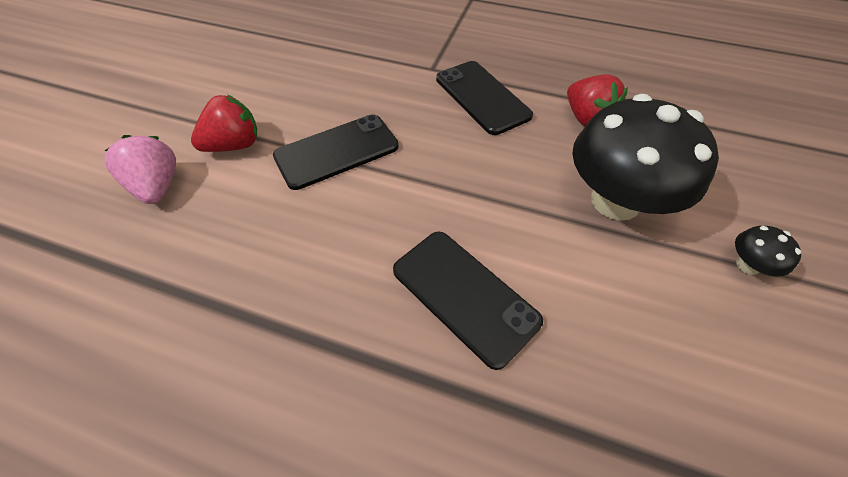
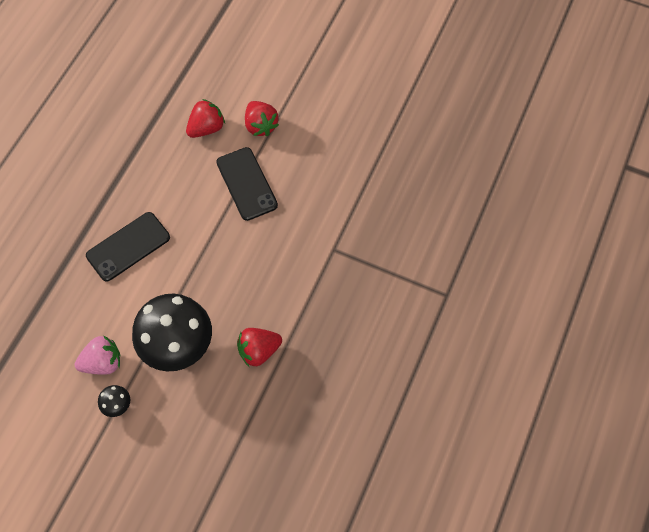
camera: 95 degrees right, 10 degrees up
(158, 186) = (230, 92): pink strawberry -> pink strawberry (103, 362)
(224, 210) = (206, 128): none -> red strawberry
(482, 97) = (293, 281): black phone -> none

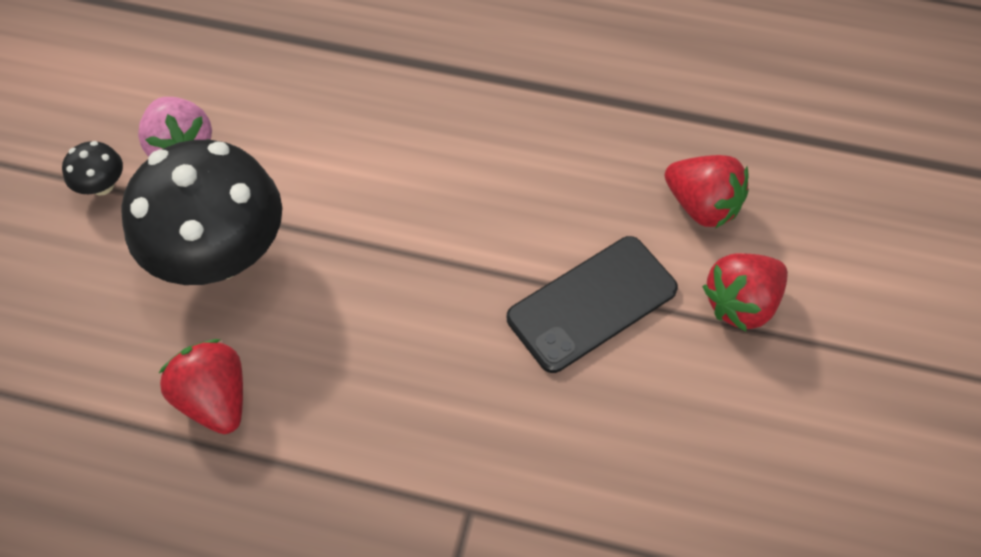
camera: 80 degrees right, 5 degrees down
(128, 246) = (412, 134): black phone -> none

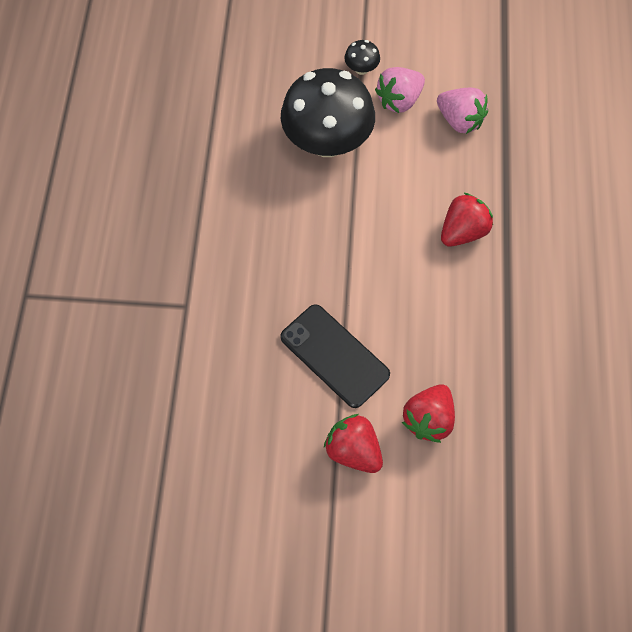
camera: 80 degrees right, 5 degrees up
(215, 399) = (233, 163): red strawberry -> red strawberry (463, 231)
(244, 82) = (460, 121): none -> pink strawberry

